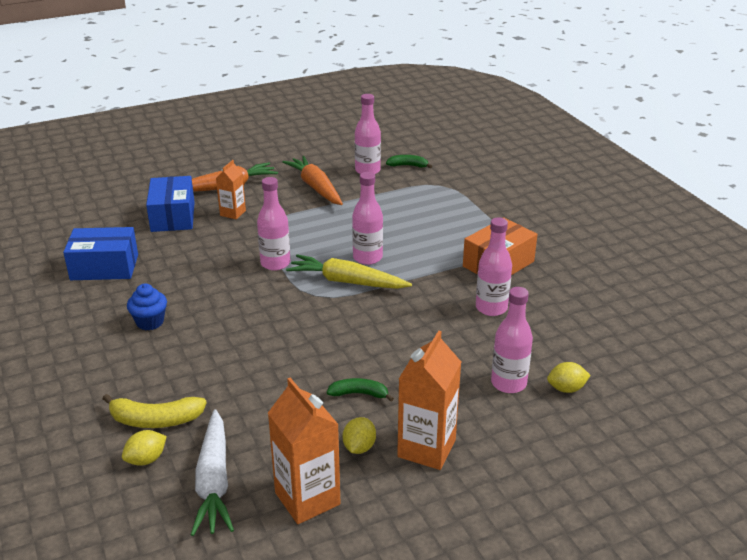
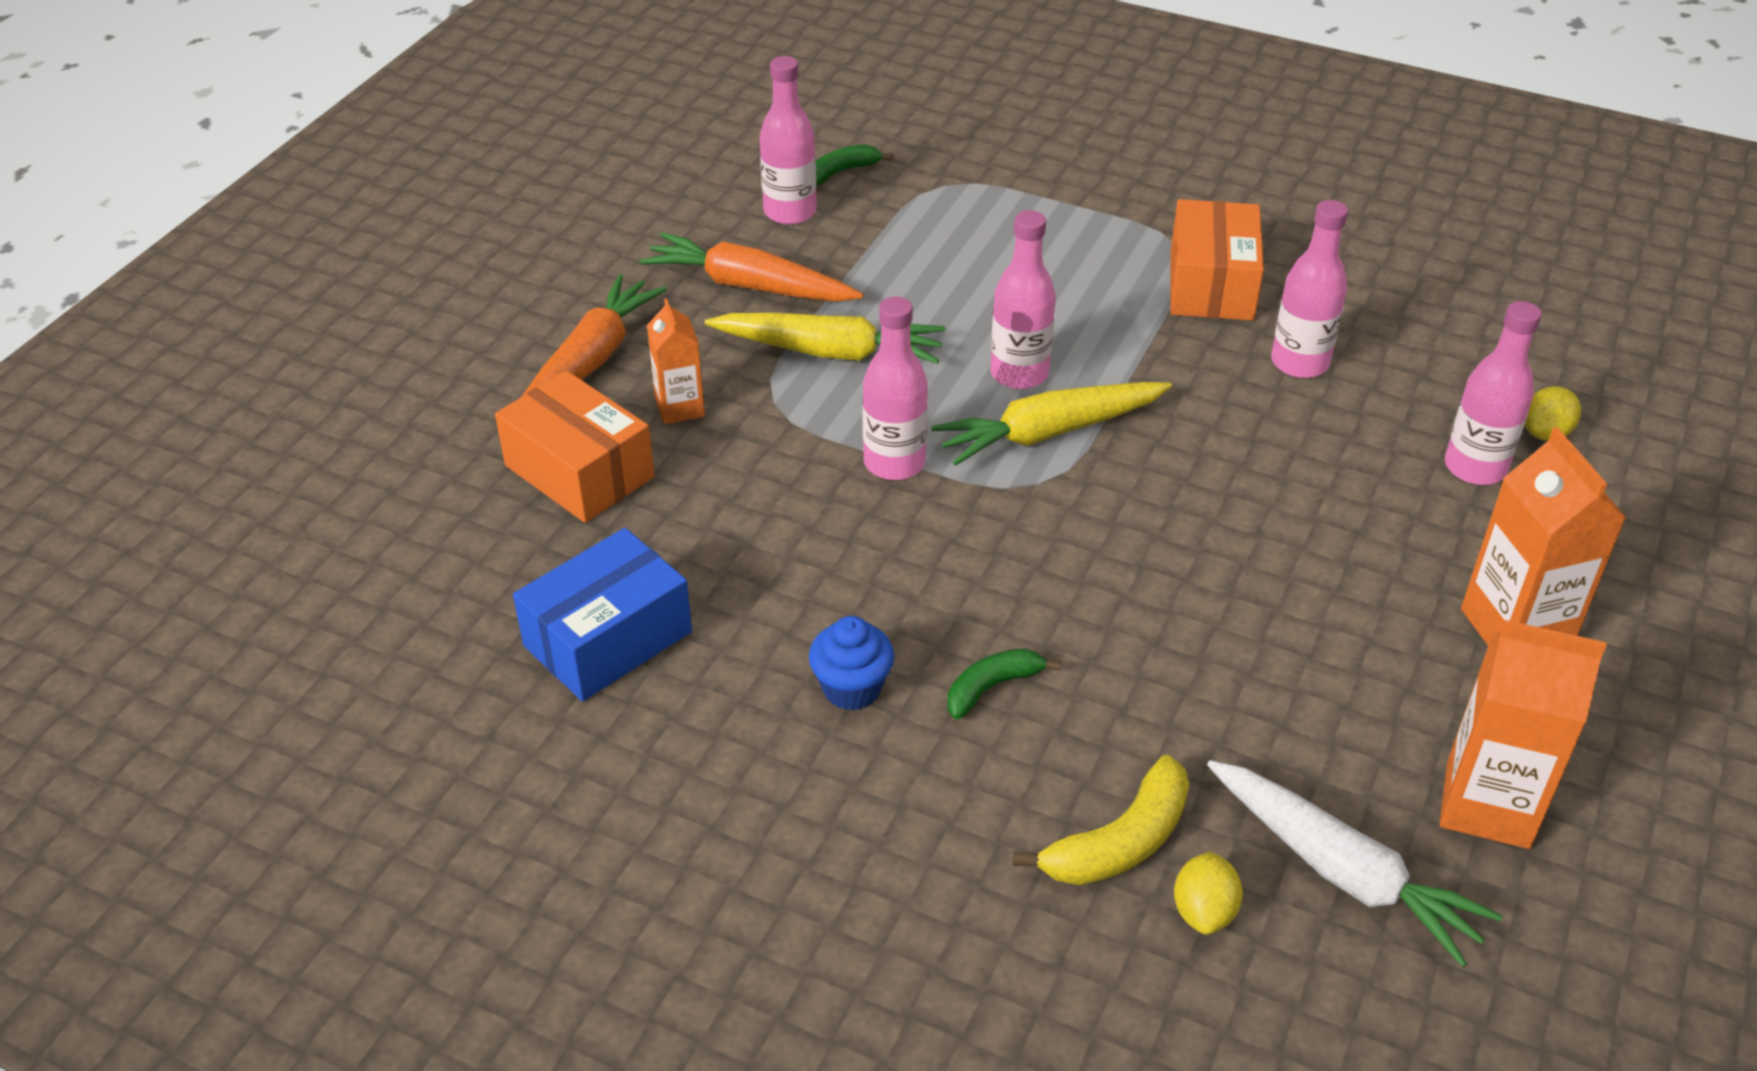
camera: 40 degrees left, 10 degrees up
(173, 216) = (579, 471): blue box -> orange box
(310, 219) = (830, 352): none -> yellow carrot
(359, 394) = (1326, 604): green banana -> green banana (992, 687)
(359, 447) = (1440, 684): yellow lemon -> none

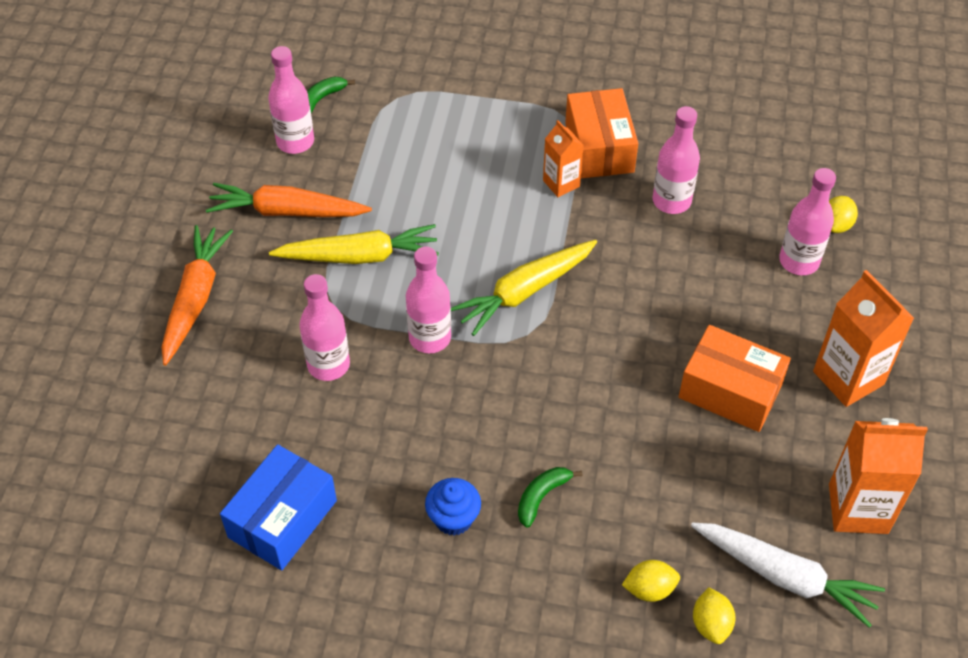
camera: 15 degrees left, 10 degrees up
(579, 471) = (218, 391): orange box -> orange box (730, 391)
(680, 408) = (271, 324): orange carton -> orange carton (561, 183)
(1019, 374) = (492, 248): pink bottle -> pink bottle (328, 365)
(1119, 842) = (649, 589): yellow banana -> yellow lemon

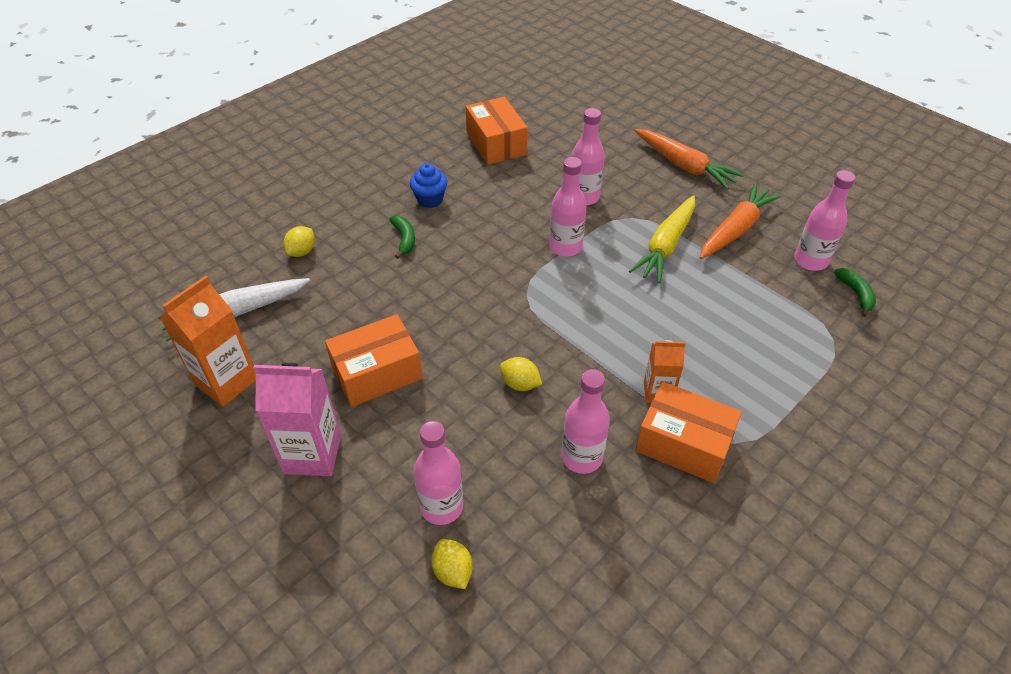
camera: 125 degrees right, 5 degrees down
(282, 519) = (496, 143): blue box -> orange box
(524, 292) = (564, 311): yellow carrot -> none
(711, 624) = (254, 264): yellow lemon -> yellow lemon (520, 384)
(848, 378) = (312, 454): orange carton -> pink carton

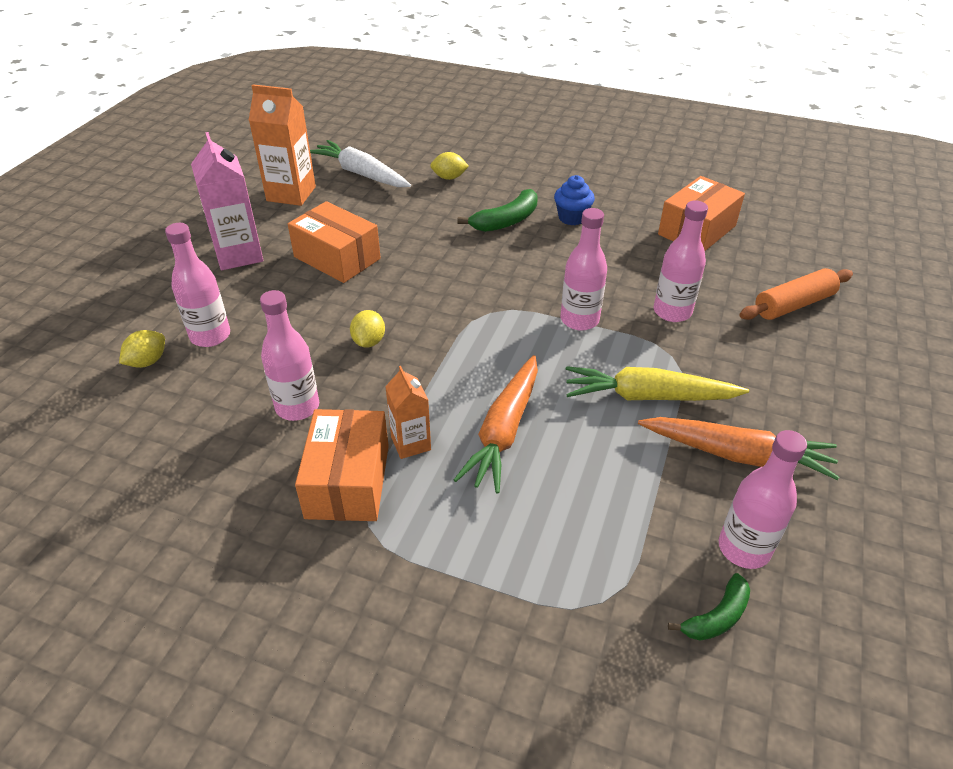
camera: 65 degrees right, 5 degrees down
(404, 239) = (506, 221): green banana -> green banana, size x1.52
(609, 140) = (793, 305): none -> orange rolling pin
(684, 166) = (816, 379): orange carrot -> orange carrot (504, 431)

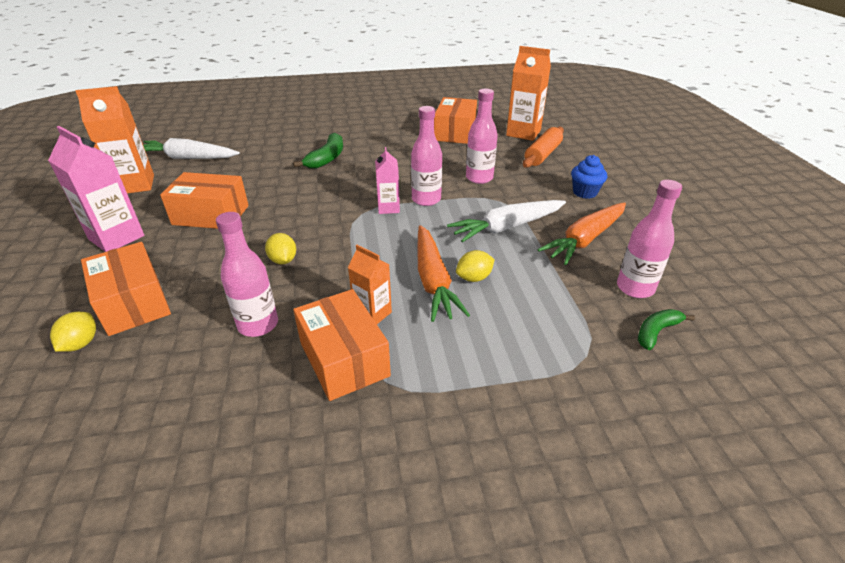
camera: 30 degrees left, 5 degrees down
(210, 336) = (133, 303): pink bottle -> orange box
(449, 177) = (262, 144): yellow lemon -> yellow lemon (474, 278)
(526, 315) = (388, 208): none -> pink carton
(572, 218) = (371, 145): blue cupcake -> blue cupcake (585, 192)
(648, 396) = (506, 227): yellow carrot -> white carrot
(716, 617) = (656, 332): green banana -> green banana turned 150 degrees counterclockwise
(737, 455) = (585, 240): orange carrot -> orange carrot turned 150 degrees clockwise
(796, 260) = (523, 133): none -> orange carton

